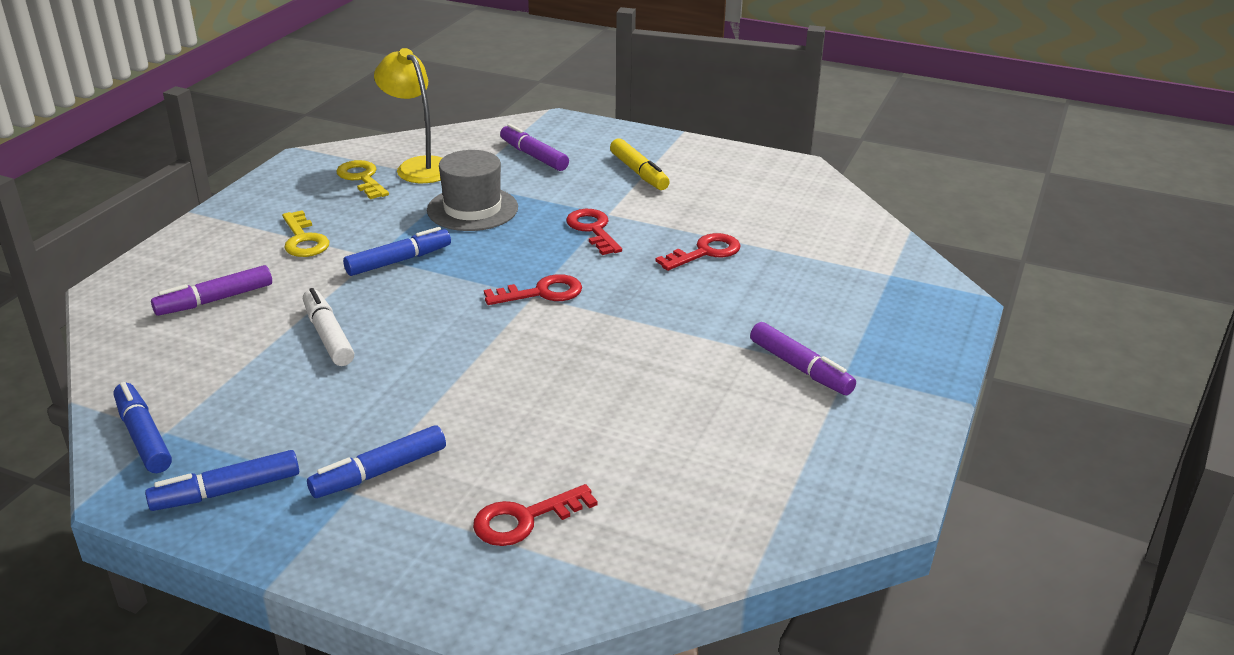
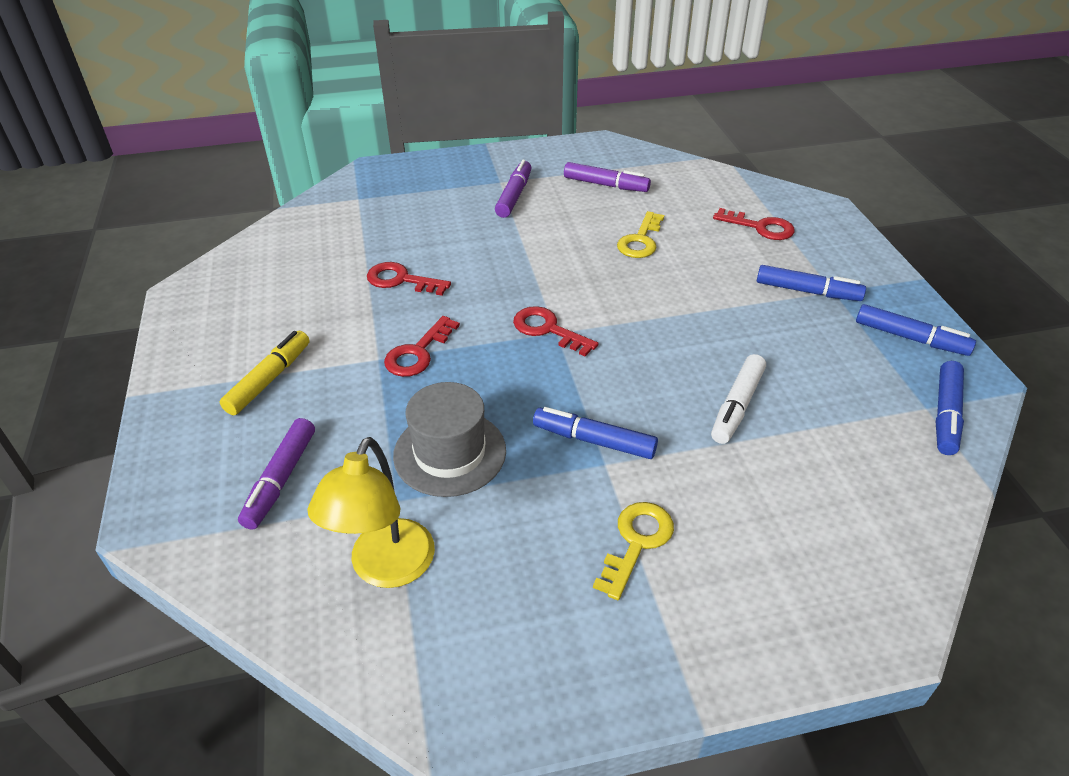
camera: 125 degrees left, 10 degrees up
(214, 300) = (794, 521): purple marker -> purple marker (606, 185)
(362, 178) = (462, 602): yellow key -> yellow key (640, 240)

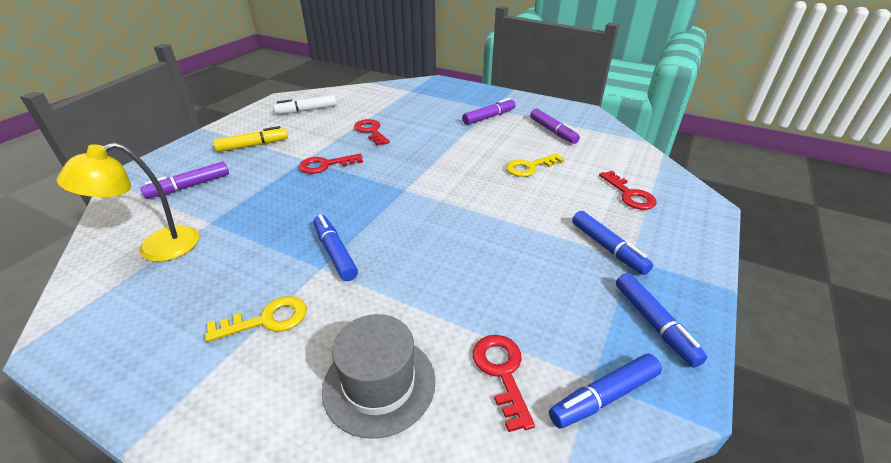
camera: 40 degrees right, 5 degrees down
(450, 453) = (264, 216): grey hat -> grey hat (379, 384)
(548, 330) = (403, 186): red key -> red key (502, 372)
(736, 406) = (445, 286): white marker -> white marker (306, 110)

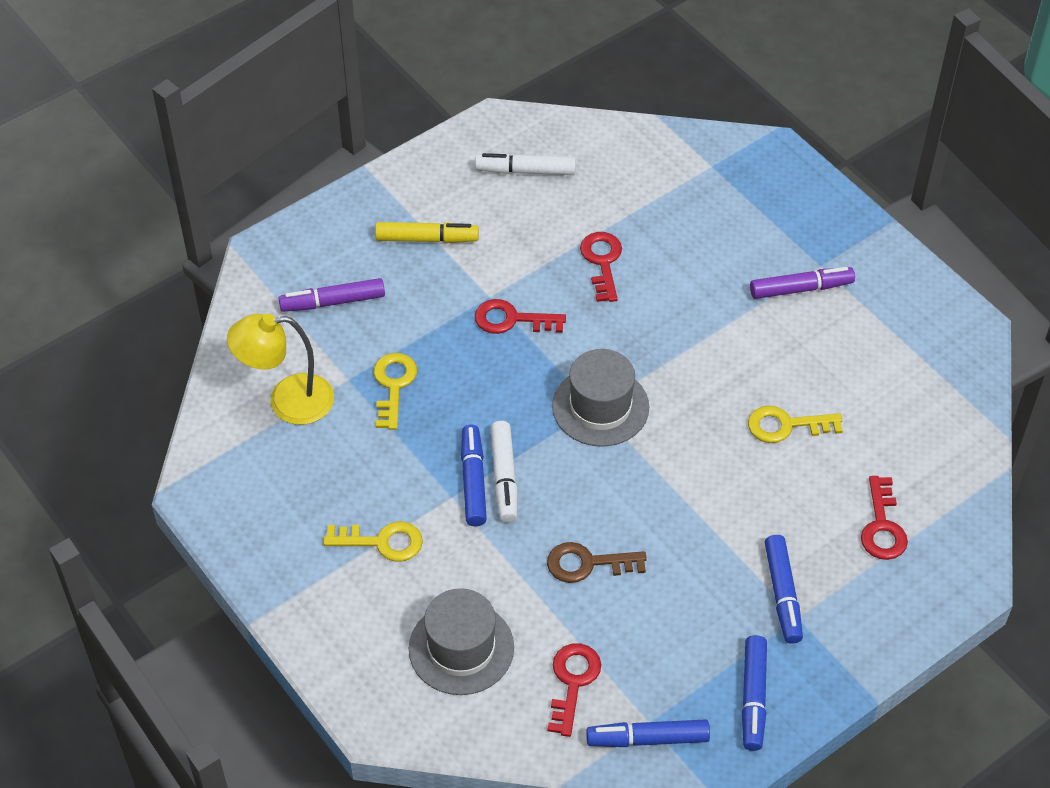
camera: 25 degrees right, 15 degrees up
(249, 216) = (393, 386): none -> yellow key
(359, 243) = (504, 477): none -> white marker
(408, 188) = (600, 407): none -> grey hat
(456, 276) = (588, 564): none -> brown key
(553, 131) = (877, 361): purple marker -> none

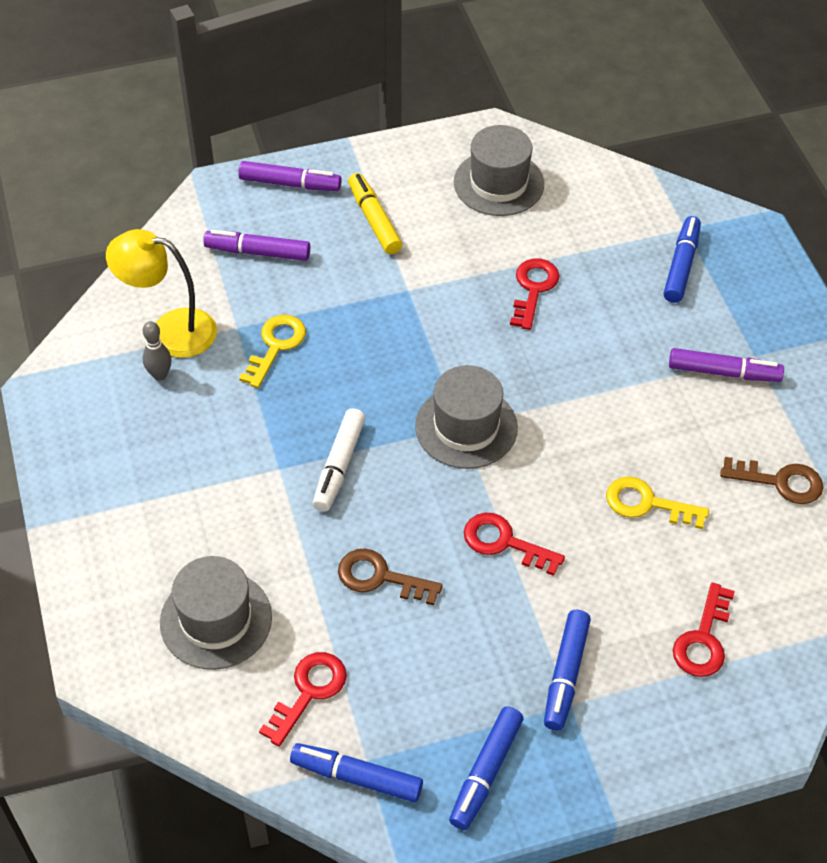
camera: 20 degrees right, 0 degrees up
(299, 445) = (160, 375): none -> grey bowling pin
(331, 227) = (290, 184): none -> purple marker
(382, 542) = (191, 491): yellow key -> none
(427, 239) = (374, 220): yellow marker -> yellow marker turned 135 degrees counterclockwise
(473, 480) = (307, 460): blue marker -> blue marker (681, 265)
(512, 319) = (419, 318): red key -> red key (504, 542)
(525, 171) = (498, 183): white marker -> grey hat
(888, 371) = (780, 482): none -> brown key

